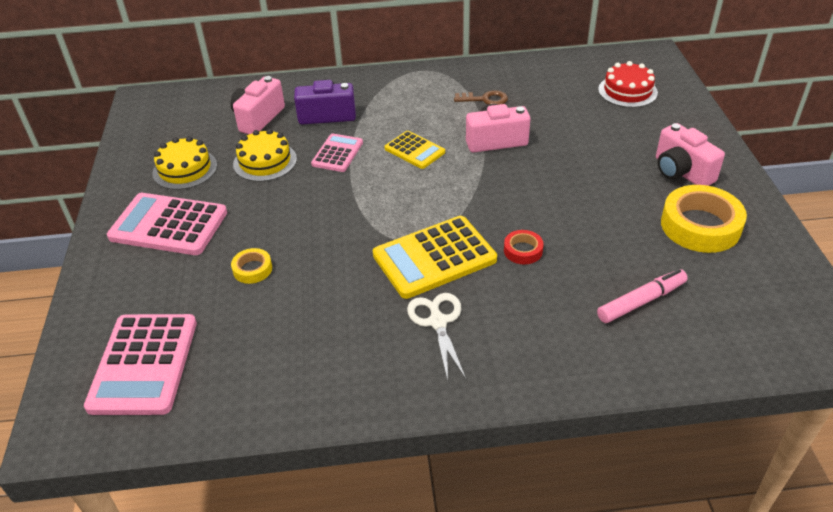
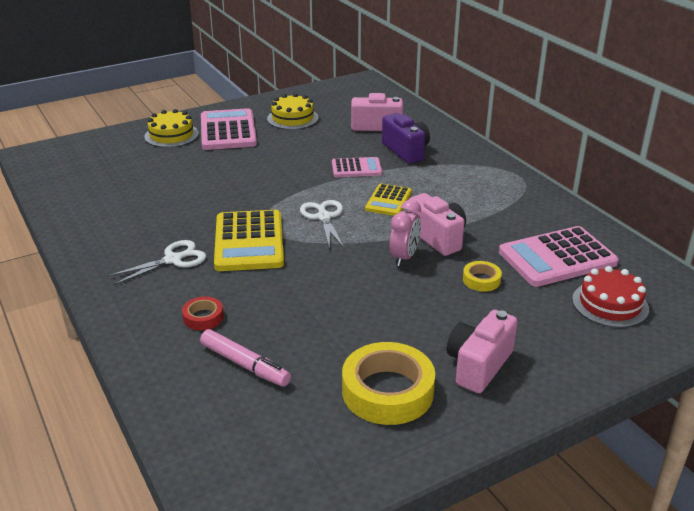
camera: 65 degrees right, 10 degrees down
(144, 364) = (93, 162): pink calculator -> pink calculator (557, 258)
(252, 269) = (197, 172): yellow tape -> yellow tape (481, 280)
(265, 161) = (323, 143): yellow cake -> yellow cake (171, 135)
(419, 197) = (324, 217): none -> white scissors
(434, 257) = (249, 242): yellow calculator -> yellow calculator turned 135 degrees counterclockwise
(485, 99) = (503, 219): brown key -> none
(516, 167) = (404, 257): none -> pink clock
(523, 250) = (282, 284): red tape -> red tape (203, 317)

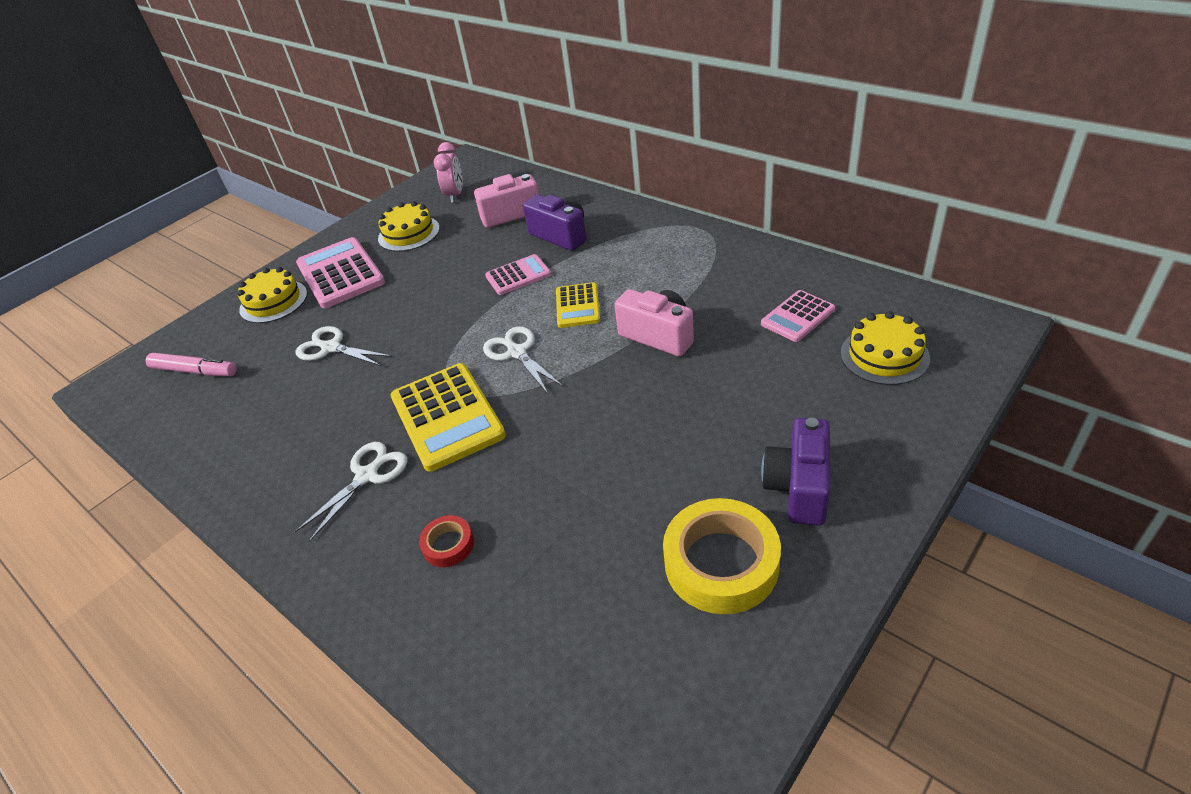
camera: 15 degrees left, 10 degrees up
(194, 175) = (331, 348): none -> white scissors
(245, 365) = (536, 593): pink marker -> pink marker (195, 371)
(404, 257) = (636, 374): pink clock -> pink clock (455, 195)
(478, 365) = (798, 487): pink camera -> purple camera
(481, 280) = (736, 373): yellow tape -> none
(557, 258) = (797, 317): pink calculator -> pink calculator, size x0.57
(610, 304) = (884, 355): red cake -> yellow cake

